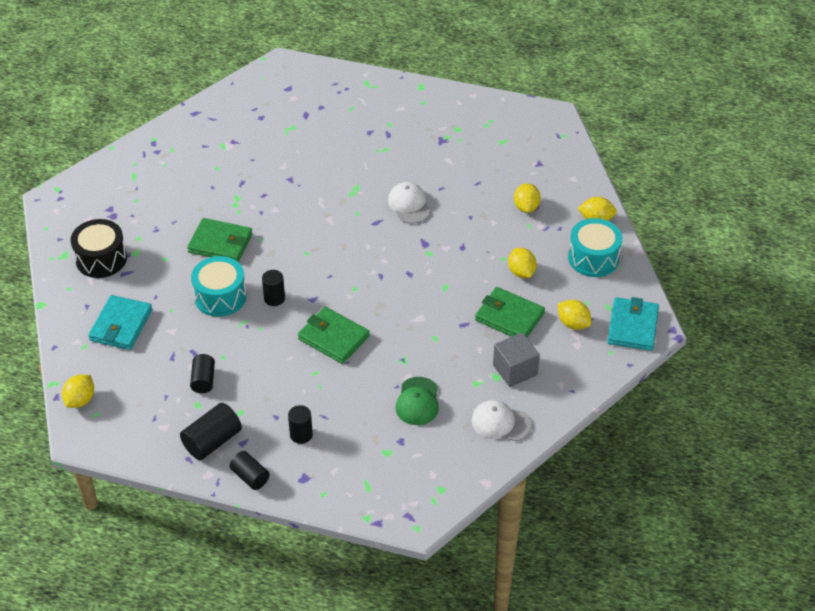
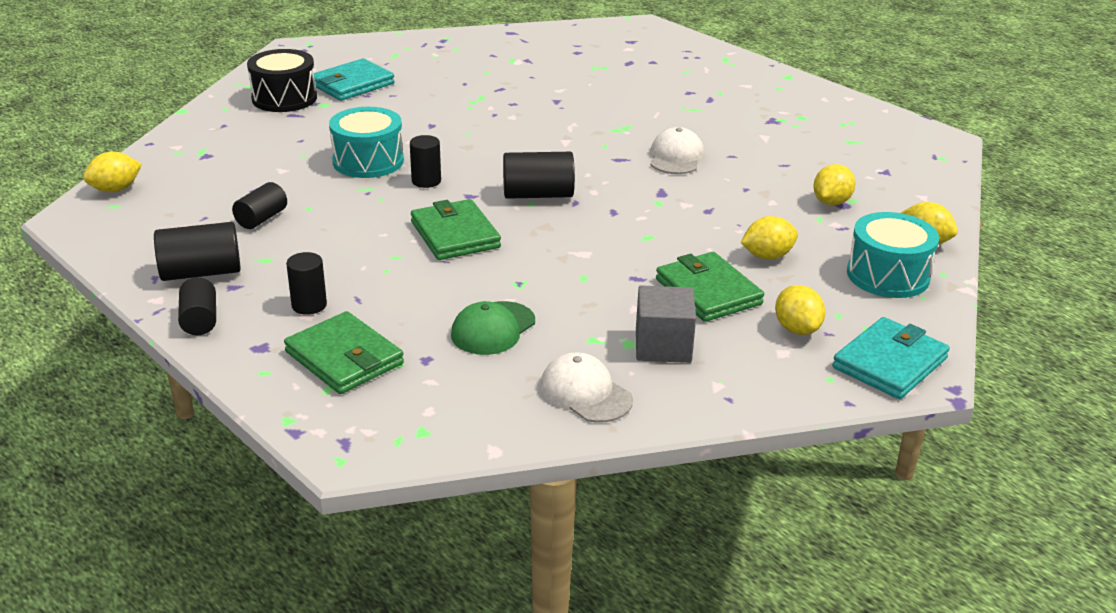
camera: 30 degrees right, 15 degrees down
(121, 325) = (236, 149): turquoise wallet -> turquoise wallet (352, 84)
(220, 243) = (421, 123): green wallet -> green wallet (344, 358)
(353, 279) = (538, 194): none -> black cylinder
(521, 272) = (767, 256): yellow lemon -> yellow lemon turned 60 degrees clockwise

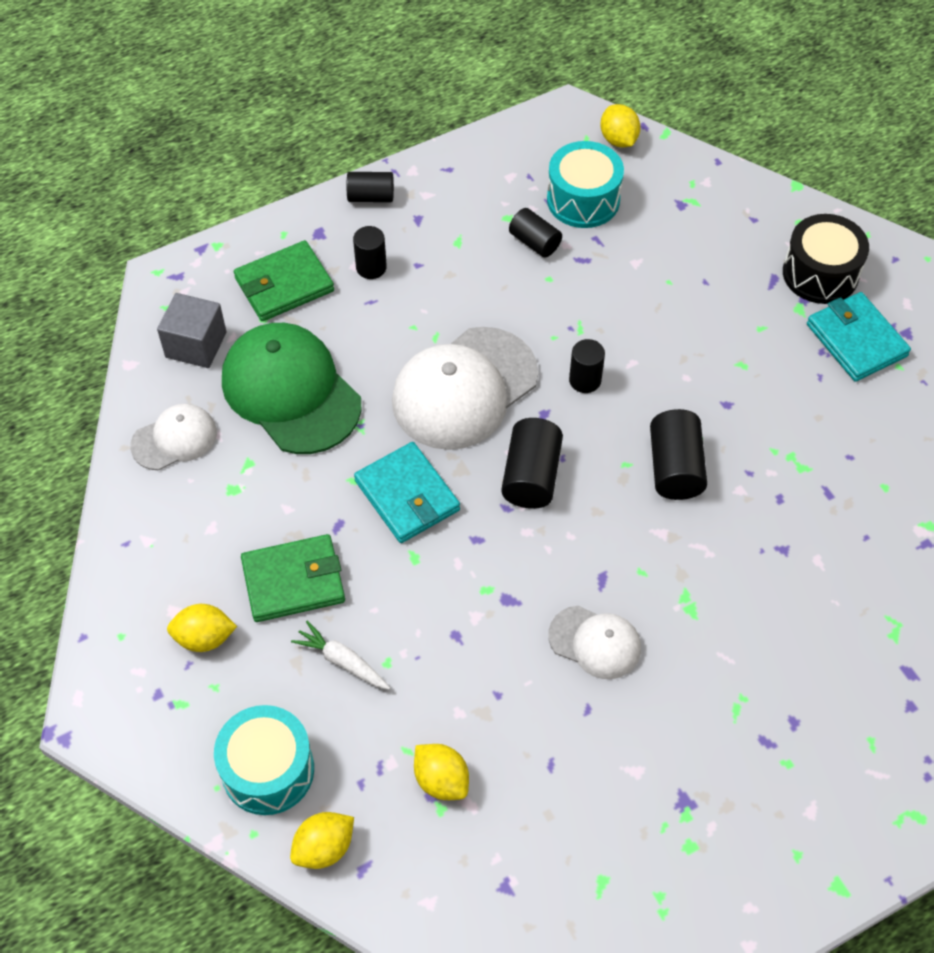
camera: 105 degrees right, 25 degrees up
(201, 272) = (447, 198): black cylinder -> black cylinder (675, 468)
(368, 161) = (642, 335): turquoise drum -> turquoise drum (583, 200)
(455, 234) = (464, 389): green wallet -> white cap
(493, 329) = (291, 391): green cap -> green cap, size x1.85
(663, 346) = (218, 515): grey cube -> grey cube (196, 345)
(767, 256) = (342, 661): yellow lemon -> white carrot
(890, 363) = (122, 699): turquoise wallet -> turquoise wallet (407, 495)

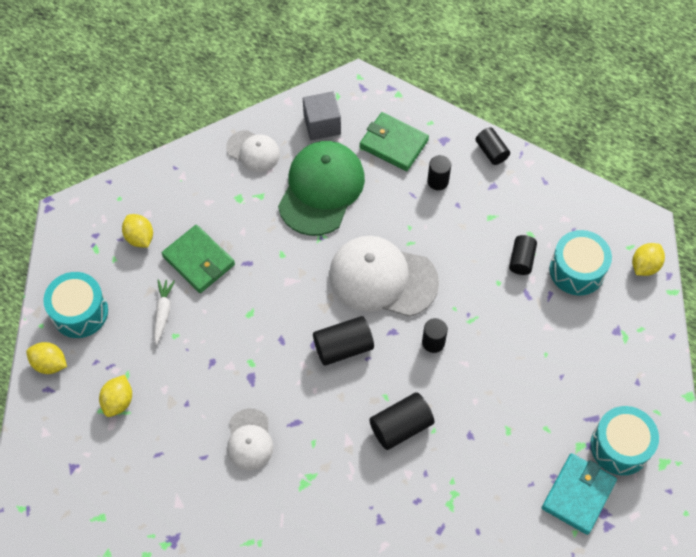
camera: 60 degrees right, 5 degrees up
(407, 495) = (288, 287): turquoise wallet -> none
(820, 273) = (620, 446): black drum -> turquoise drum

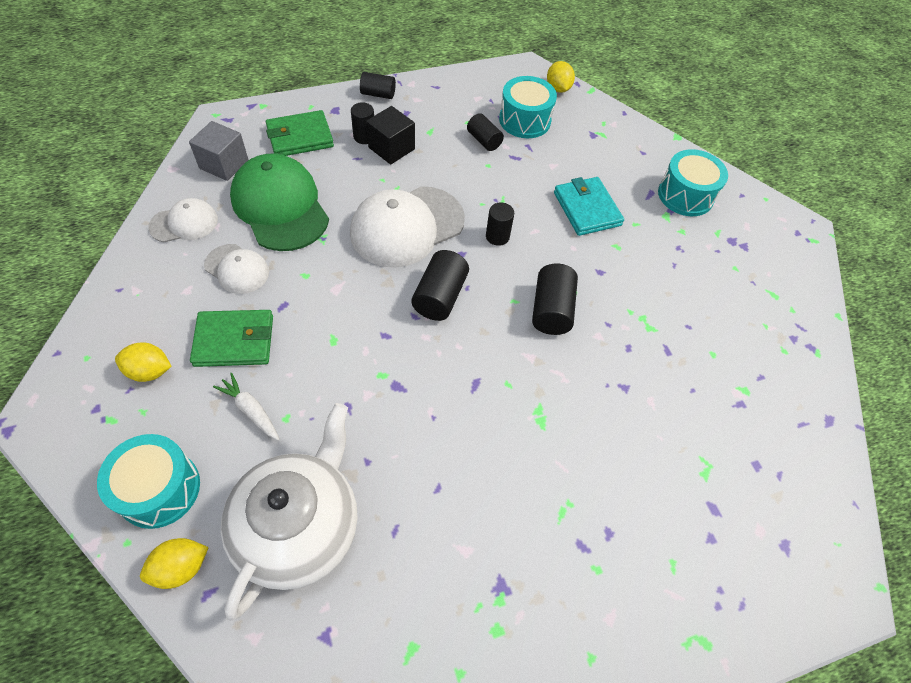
camera: 55 degrees left, 5 degrees down
(118, 401) = (299, 526): yellow lemon -> white teapot
(249, 440) = (457, 433): white cap -> white cap (237, 269)
(445, 207) = (391, 148): none -> black cube
(578, 495) = (705, 244): turquoise wallet -> turquoise wallet (587, 209)

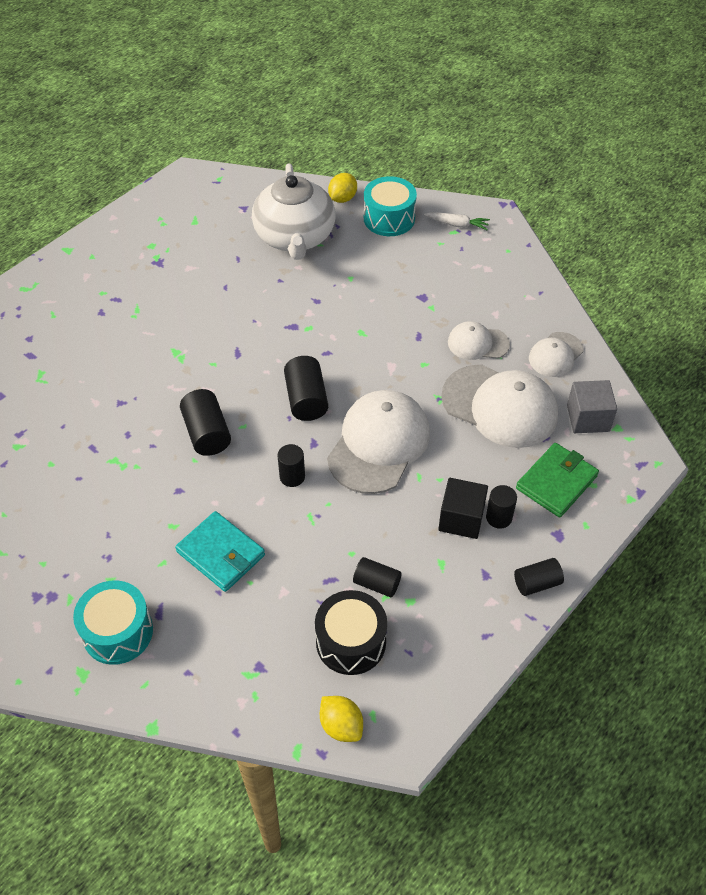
camera: 155 degrees right, 5 degrees down
(149, 371) = (461, 261): yellow lemon -> none
(234, 341) = (428, 300): green wallet -> none
(251, 410) = (376, 272): white carrot -> white carrot (457, 225)
(280, 206) = (500, 406): green cap -> white cap
(524, 120) = (351, 642): turquoise drum -> black drum

